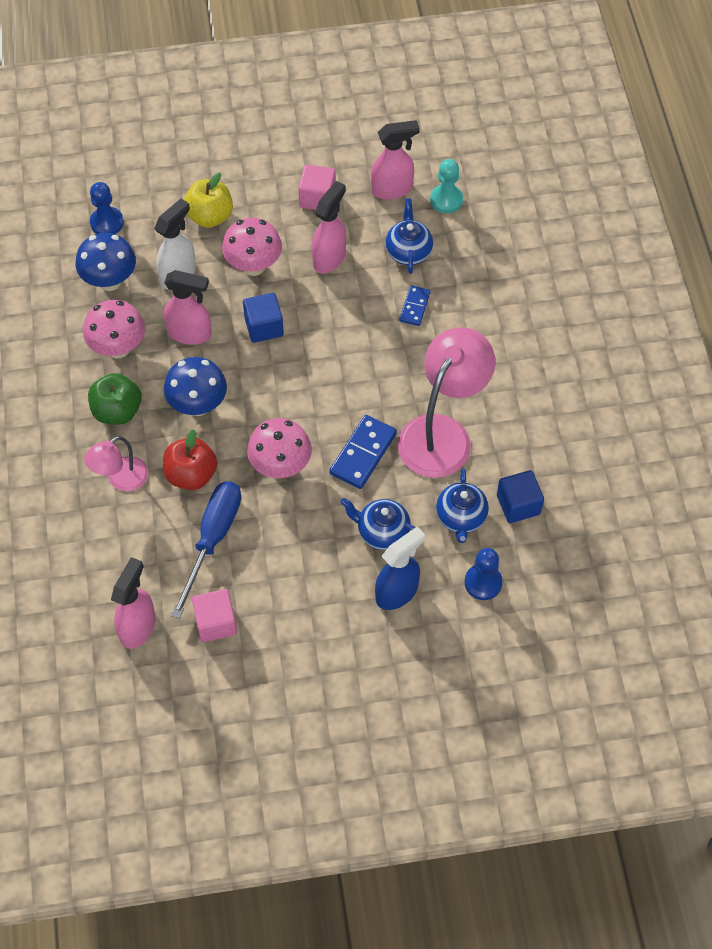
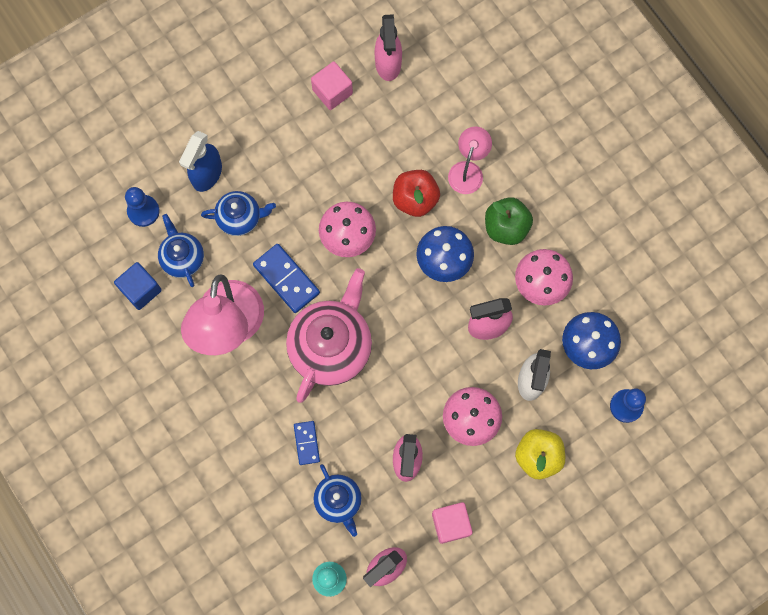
camera: 155 degrees right, 15 degrees up
(213, 539) = (369, 154): blue screwdriver -> none
(264, 327) = (428, 362): blue cube -> none
(349, 376) = (331, 346): none -> pink teapot
(363, 454) = (286, 279): blue domino -> blue domino turned 45 degrees counterclockwise

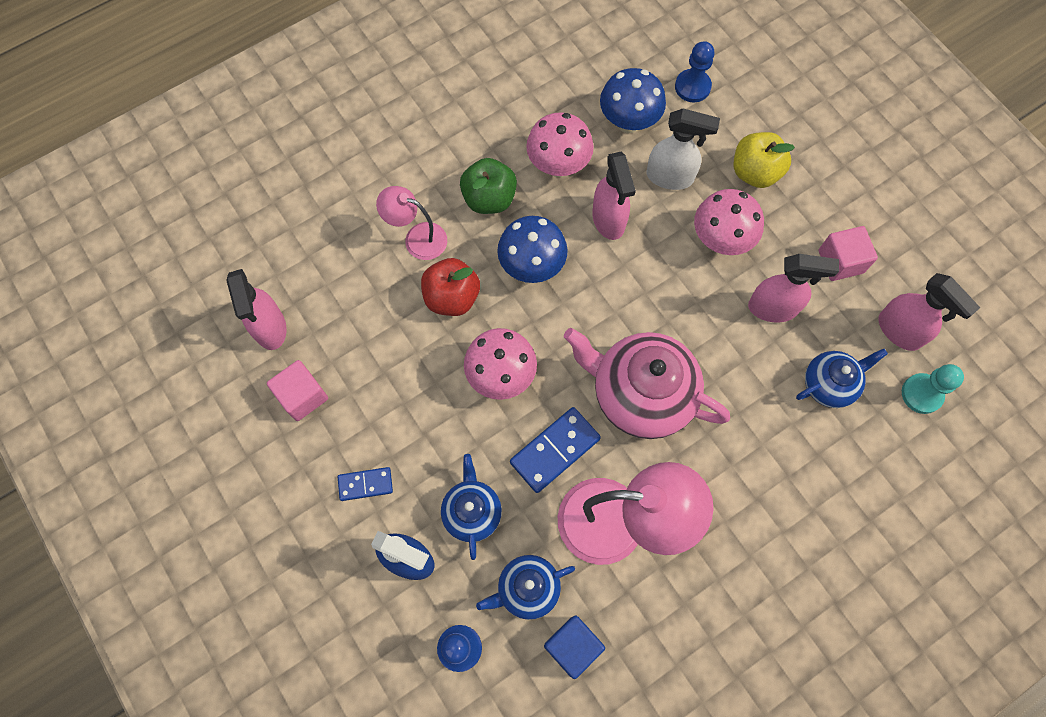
camera: 90 degrees left, 5 degrees down
(307, 443) = (762, 422): blue domino -> blue domino (365, 484)
(388, 64) = (270, 328): pink spray bottle -> pink spray bottle turned 75 degrees clockwise

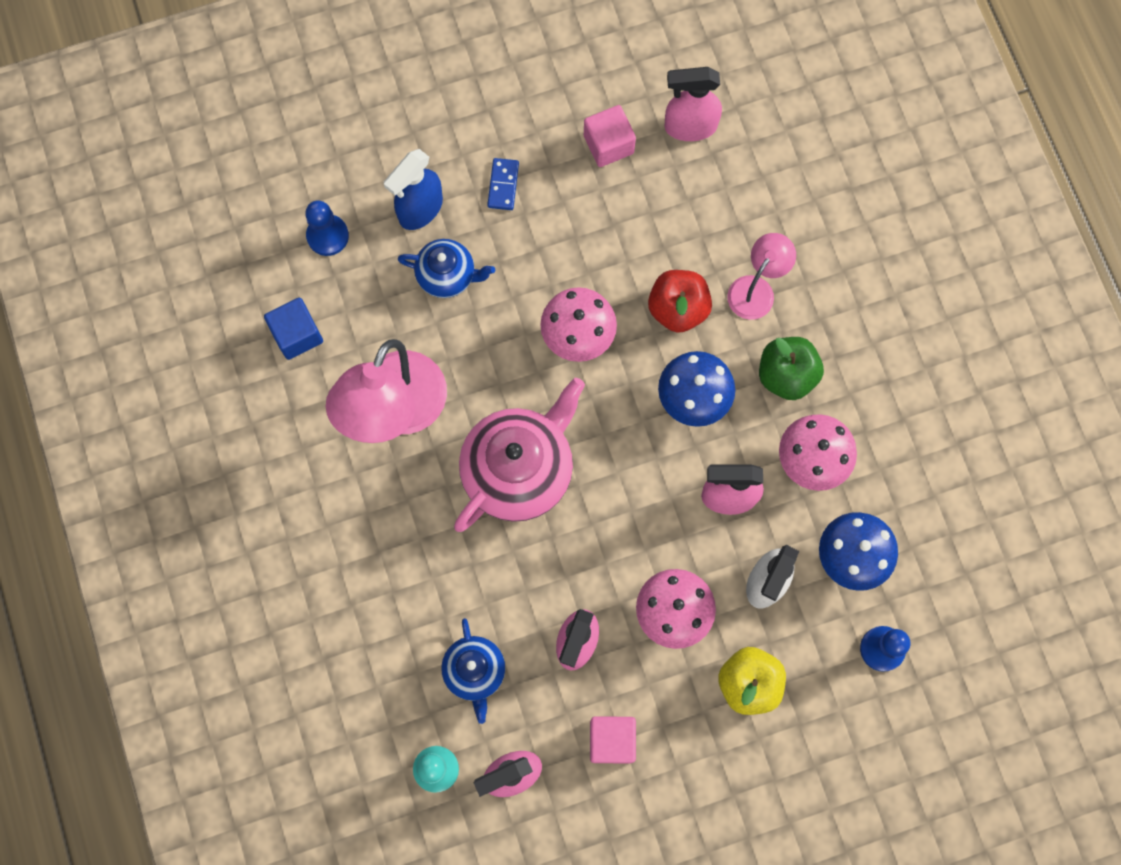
camera: 105 degrees right, 5 degrees up
(527, 589) = (361, 308): blue teapot -> none
(555, 451) = (485, 369): blue domino -> none

